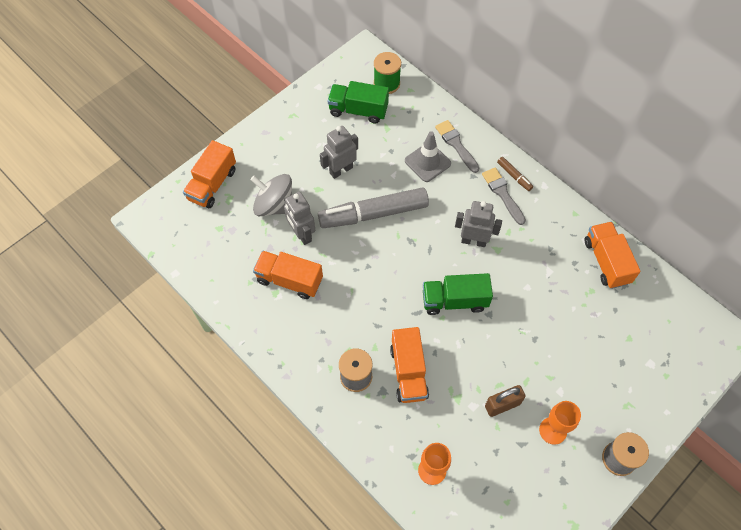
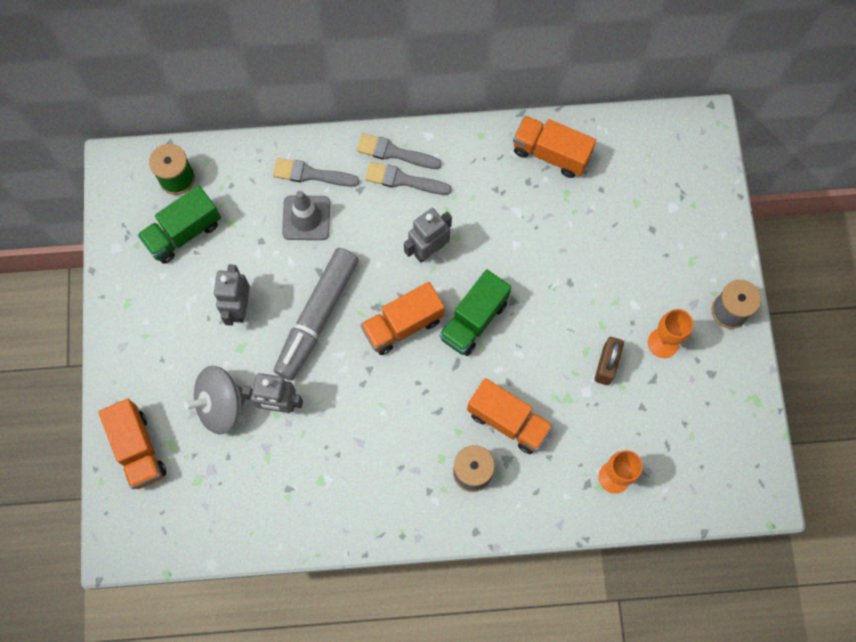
camera: 50 degrees left, 10 degrees up
(289, 280) = (319, 456): orange truck -> orange truck (403, 325)
(514, 176) = (394, 153): brown marker -> grey brush

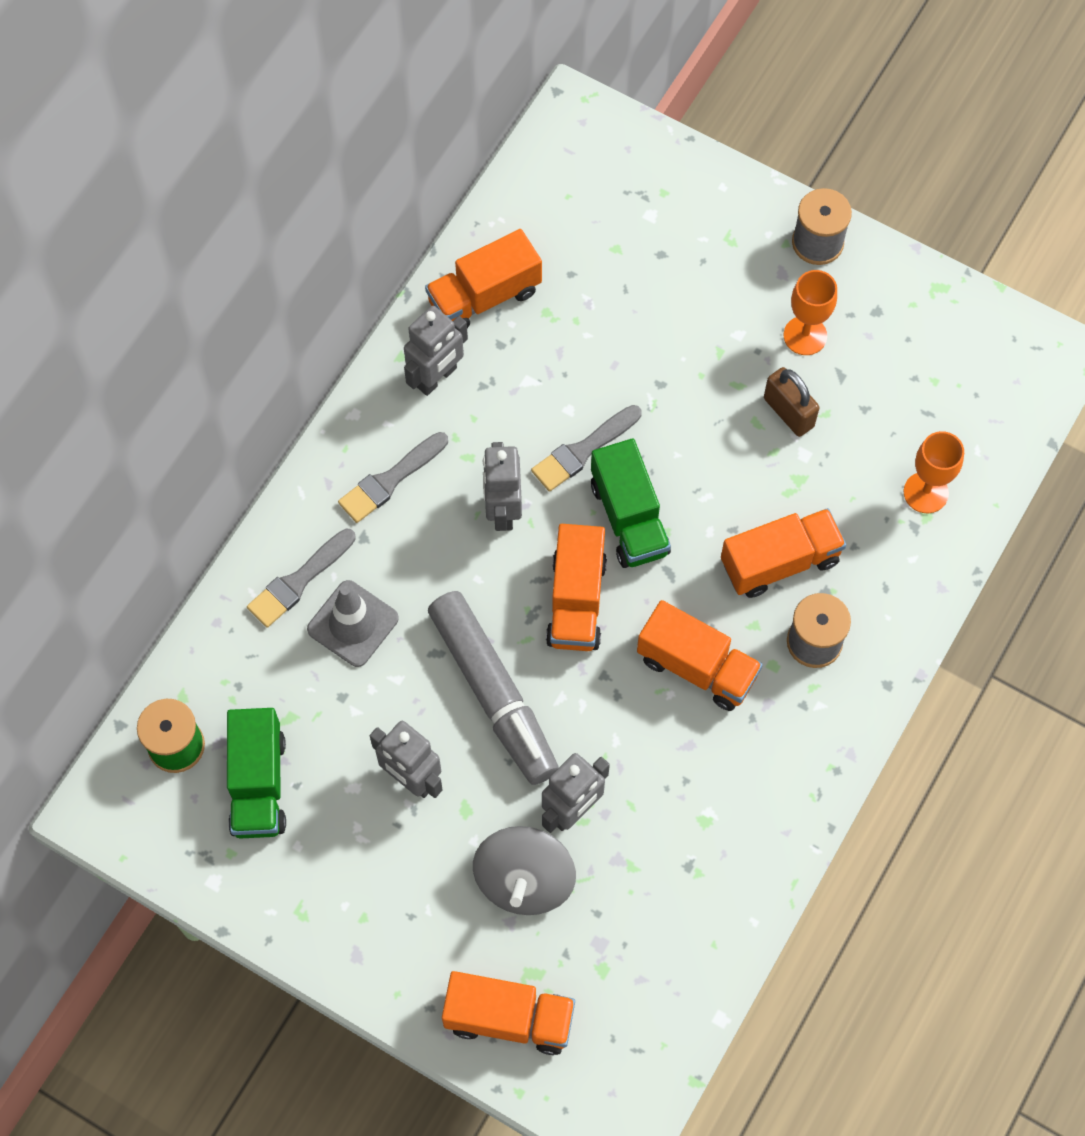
camera: 55 degrees left, 5 degrees down
(394, 153) = (346, 467): grey brush -> grey brush (583, 451)
(410, 416) = (697, 667): none -> orange truck
(482, 162) = (437, 377): none -> grey robot

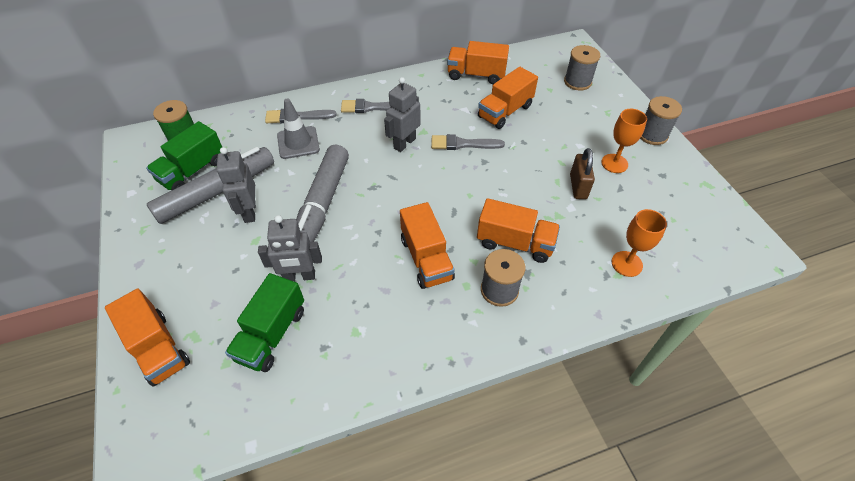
camera: 40 degrees right, 15 degrees down
(332, 786) = (217, 192): none -> grey marker
(437, 377) = (428, 88): grey robot -> none
(524, 880) = (242, 290): grey spinning top -> none
(576, 601) = (398, 194): orange truck -> orange truck (505, 111)
(629, 518) = (457, 179): green truck -> green truck (272, 334)
(643, 203) = (577, 82): none -> grey spool

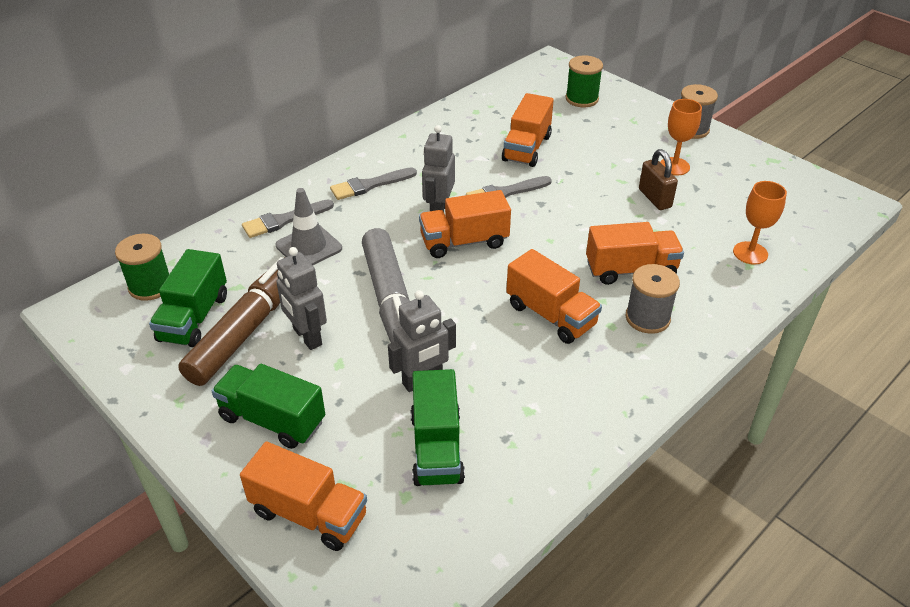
camera: 25 degrees left, 10 degrees down
(186, 266) = (272, 420): none -> green truck
(217, 192) = (246, 329): grey marker -> brown marker
(476, 75) = (467, 120): orange truck -> orange truck (464, 242)
(577, 82) = (582, 99): grey spool -> green spool

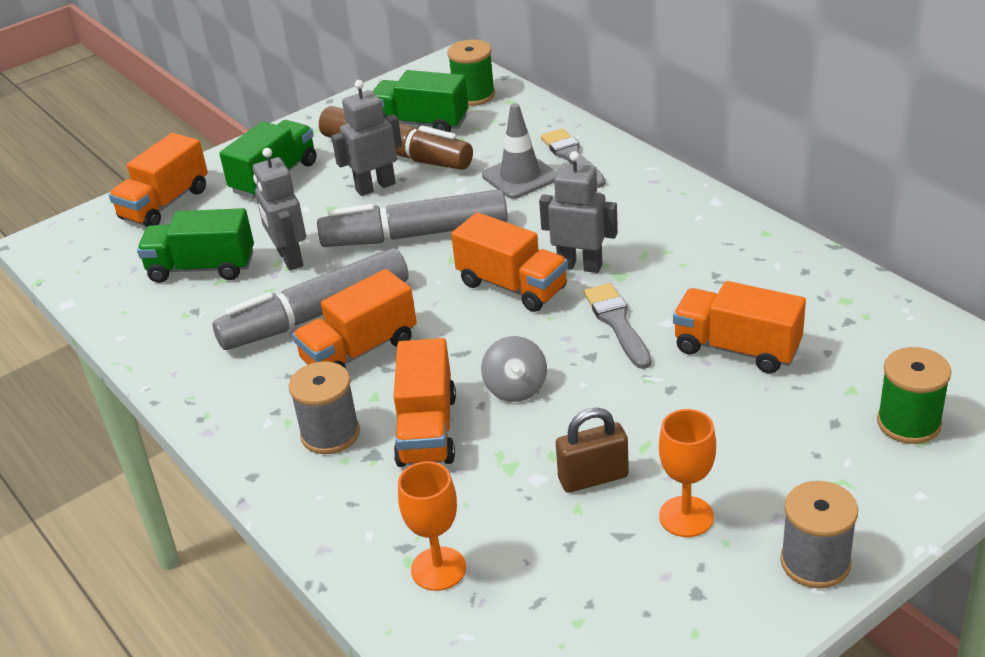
camera: 100 degrees right, 5 degrees down
(369, 185) = (641, 211): grey brush -> none
(464, 242) = (512, 286): orange truck -> orange truck turned 135 degrees clockwise
(506, 348) = (316, 315): none -> grey marker
(579, 233) = (515, 388): none -> grey spinning top

